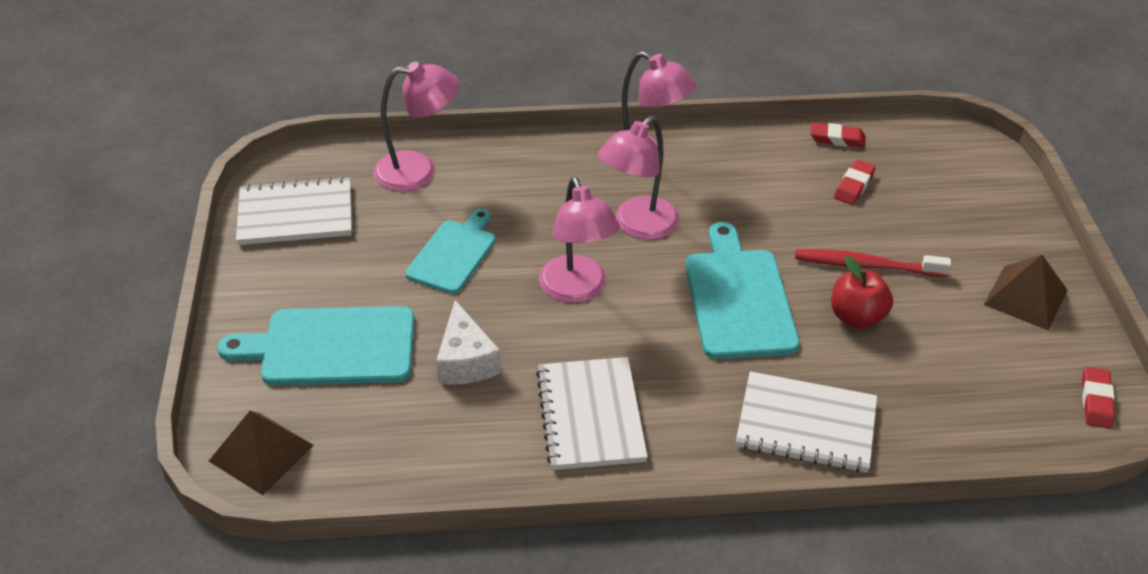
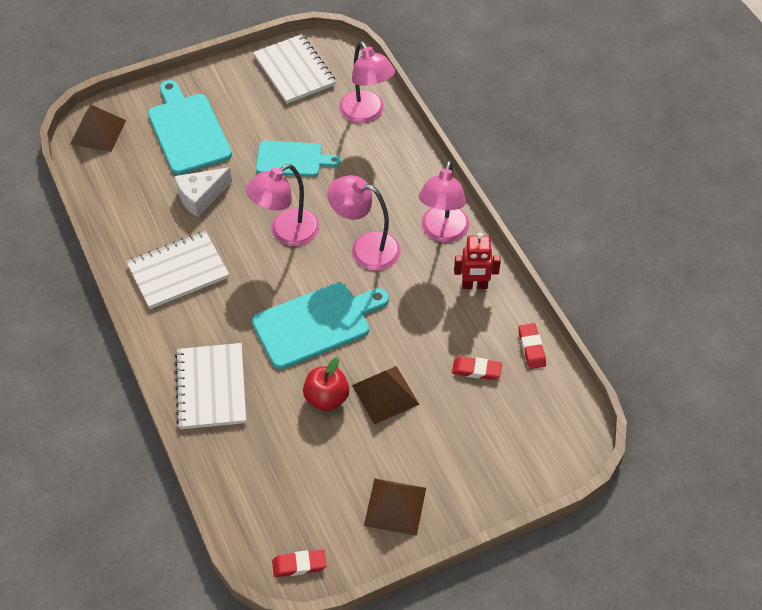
camera: 70 degrees right, 10 degrees up
(734, 155) = (474, 285): none -> red robot
(866, 265) = (385, 394): red toothbrush -> brown pyramid

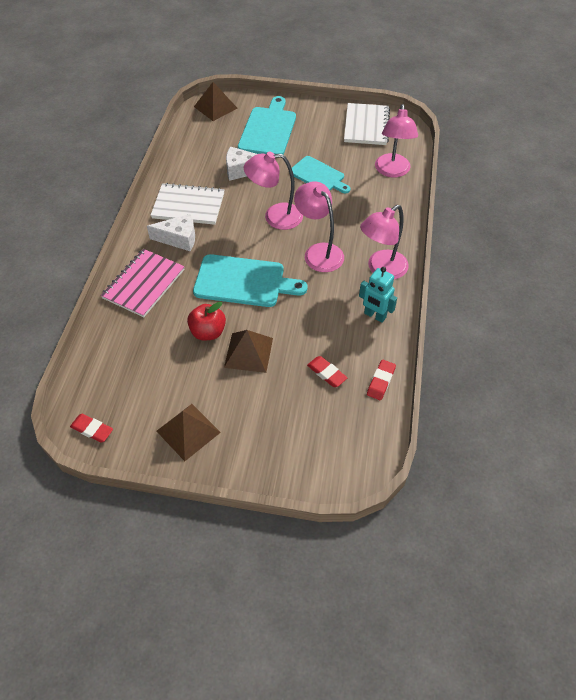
camera: 35 degrees right, 0 degrees up
(203, 315) = (179, 238): none -> white cheese
(211, 387) = (144, 284): white notebook -> pink notebook
(474, 285) = (374, 315): red robot -> turquoise robot

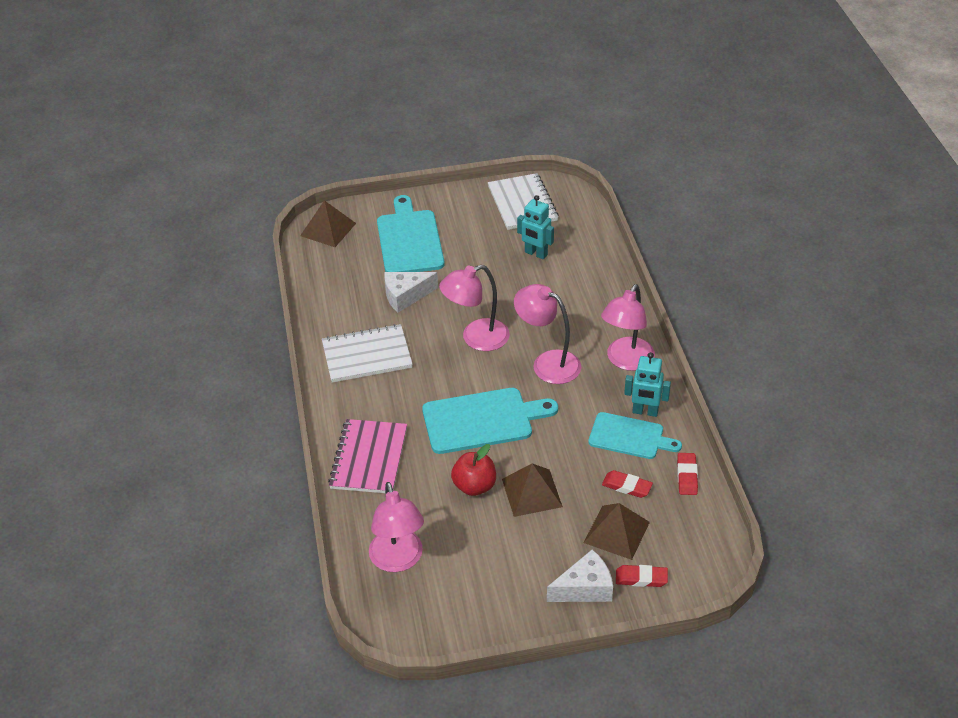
camera: 20 degrees left, 10 degrees down
(92, 429) = (407, 626): red eraser -> red eraser (641, 578)
(179, 238) = (379, 396): white cheese -> white cheese (585, 588)
(188, 431) = (514, 592): brown pyramid -> brown pyramid (616, 532)
(318, 176) = (500, 277): turquoise cutting board -> turquoise cutting board (629, 437)
(356, 165) = (536, 254): none -> turquoise robot
(392, 171) = (580, 249): pink lamp -> pink lamp (398, 560)

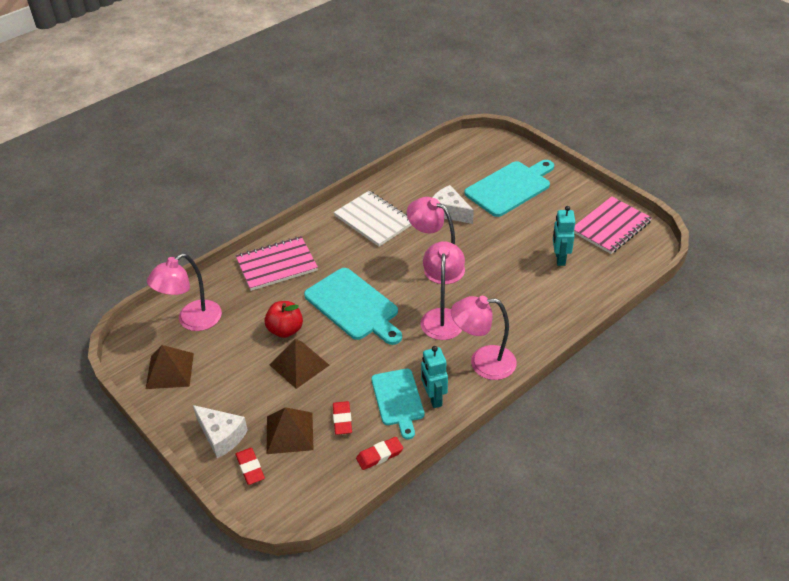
camera: 60 degrees right, 0 degrees up
(328, 229) = (483, 146): brown pyramid -> brown pyramid (170, 370)
(522, 203) = (611, 227): white notebook -> pink notebook

